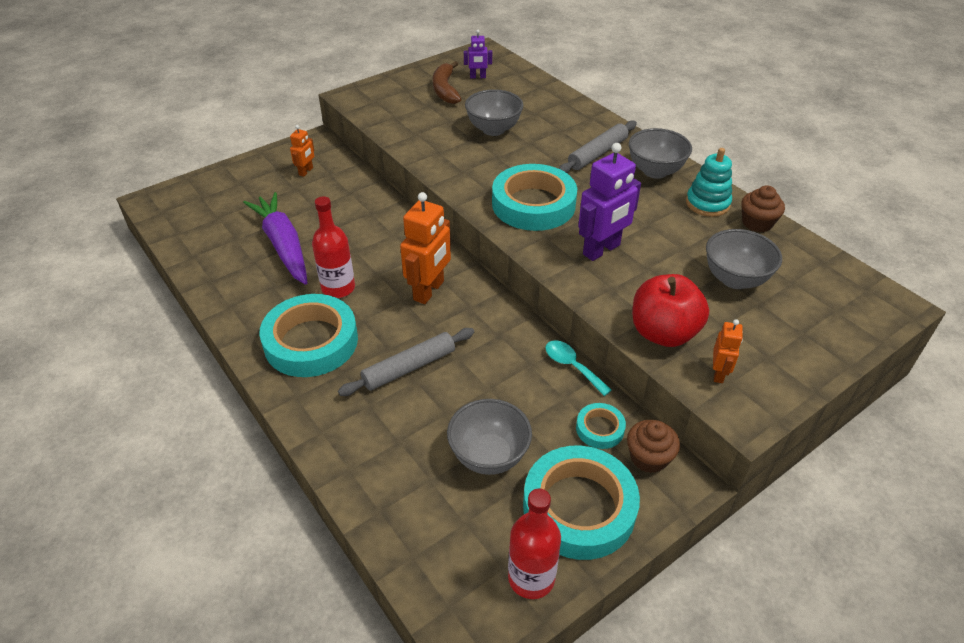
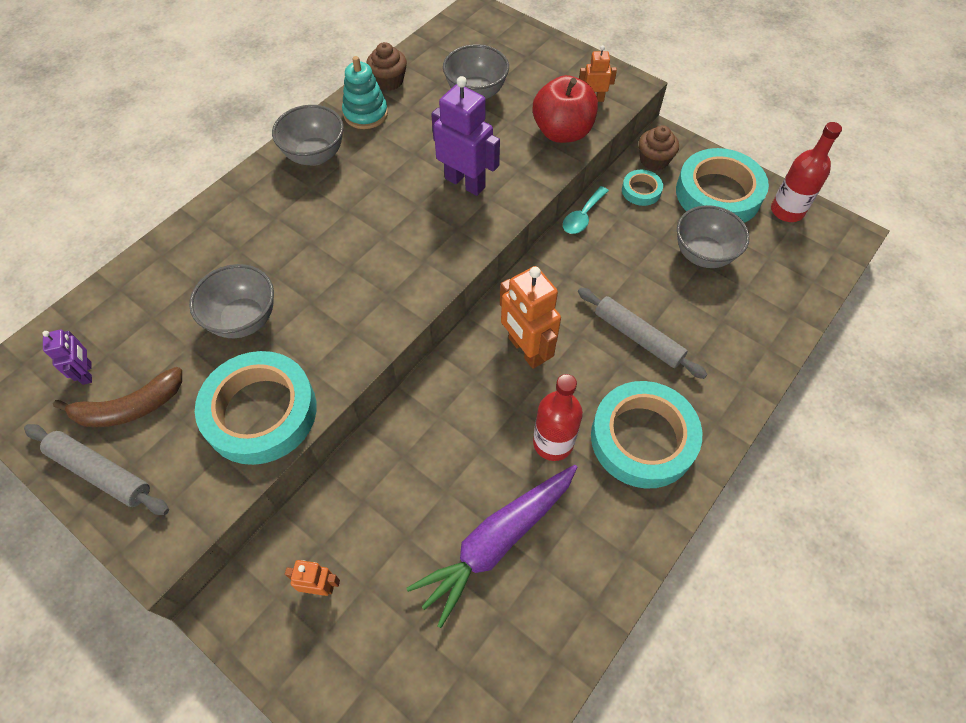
camera: 105 degrees left, 15 degrees up
(429, 291) = (526, 350): orange robot -> orange robot turned 135 degrees counterclockwise
(533, 204) = (403, 248): turquoise tape -> turquoise tape (260, 412)
(597, 153) = (287, 206): grey rolling pin -> grey rolling pin (101, 473)

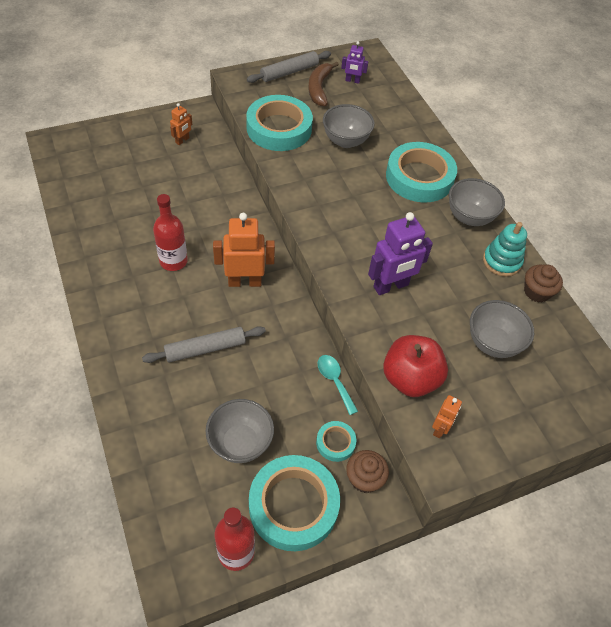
camera: 115 degrees right, 5 degrees down
(497, 542) = (142, 209): purple carrot -> none
(643, 438) = (137, 305): turquoise tape -> turquoise tape (419, 177)

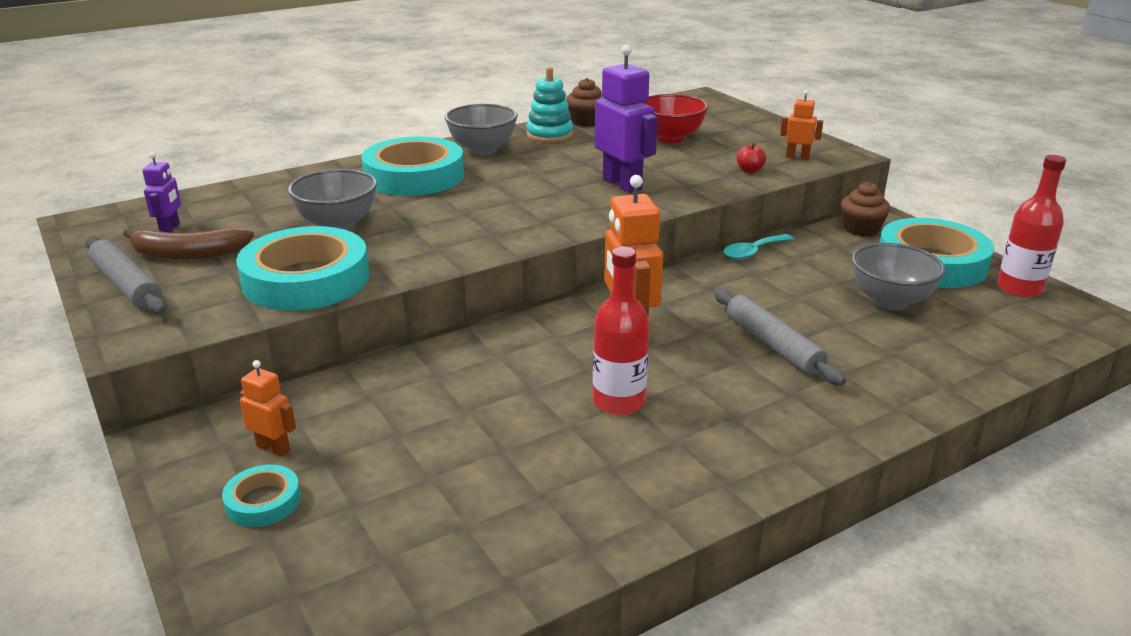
camera: 95 degrees left, 25 degrees down
(335, 443) = (834, 246): turquoise tape -> turquoise tape (263, 501)
(410, 379) = (749, 171): red apple -> red apple, size x0.41
(492, 343) = (670, 138): grey bowl -> red bowl

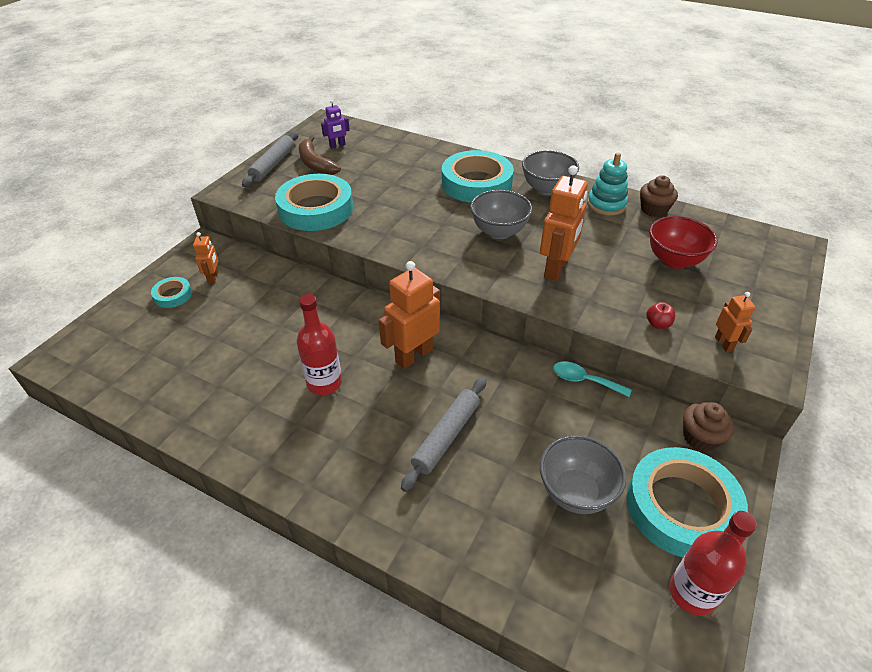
camera: 60 degrees right, 15 degrees up
(338, 225) = (386, 188): grey bowl -> grey bowl (499, 232)
(622, 184) = (556, 268): purple robot -> orange robot

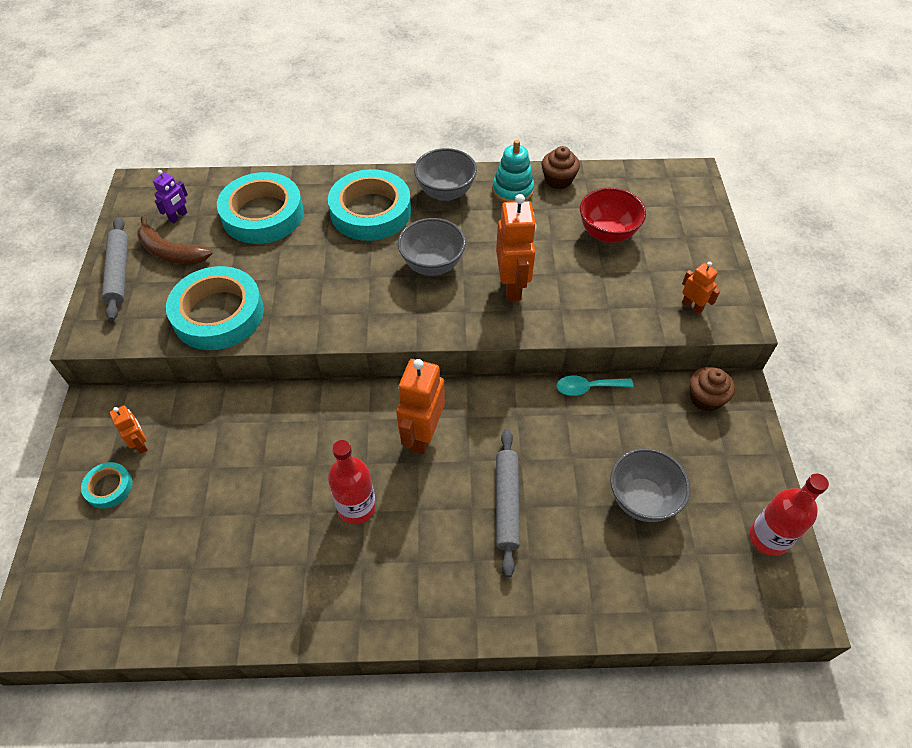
camera: 30 degrees left, 10 degrees up
(658, 324) = (631, 310): red apple -> none
(681, 507) = (724, 469): turquoise tape -> turquoise tape (262, 214)

